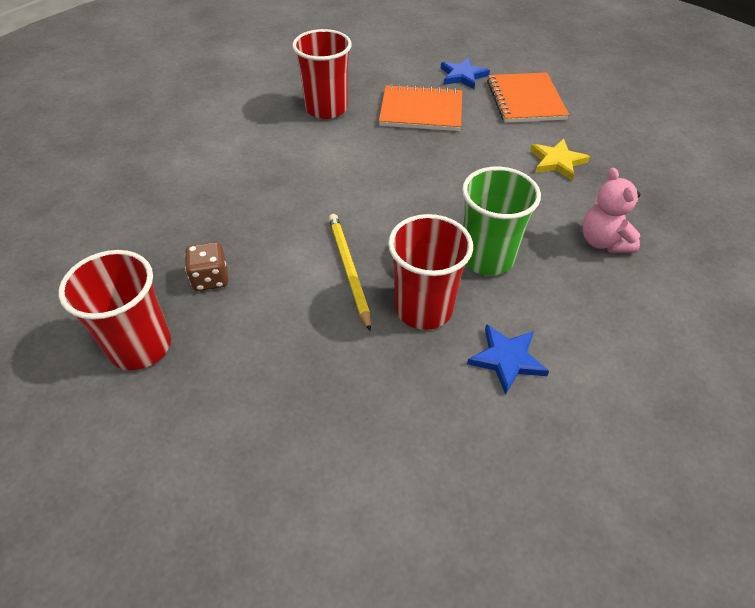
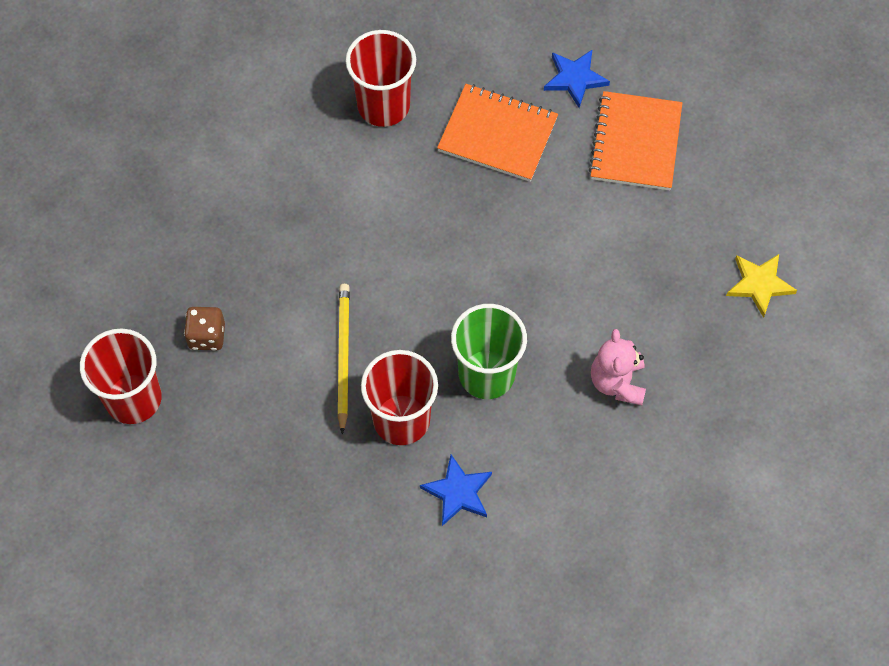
camera: 15 degrees right, 15 degrees up
(557, 161) = (624, 257): yellow star -> yellow star (759, 284)

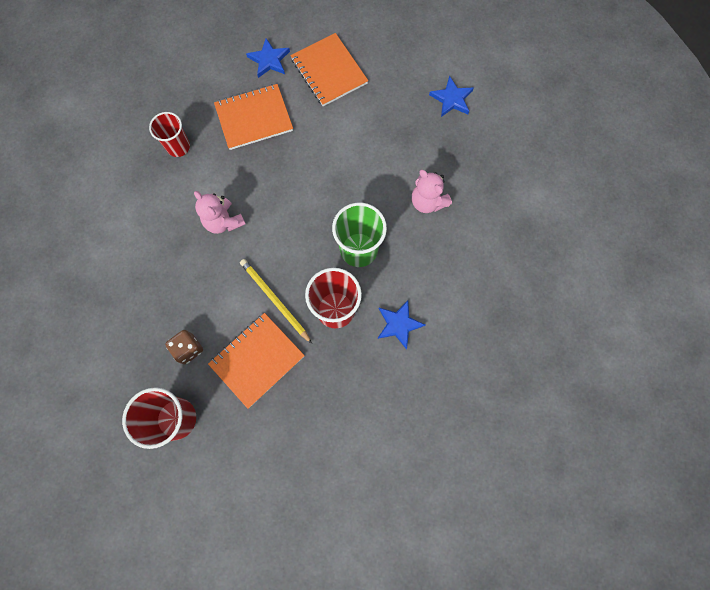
camera: 40 degrees left, 10 degrees up
(268, 405) = (257, 360): none -> orange notebook
(362, 227) = (223, 221): none -> pink teddy bear
(383, 105) = (178, 147): red cup -> red cup, size x0.66
(759, 284) = (451, 99): yellow star -> blue star

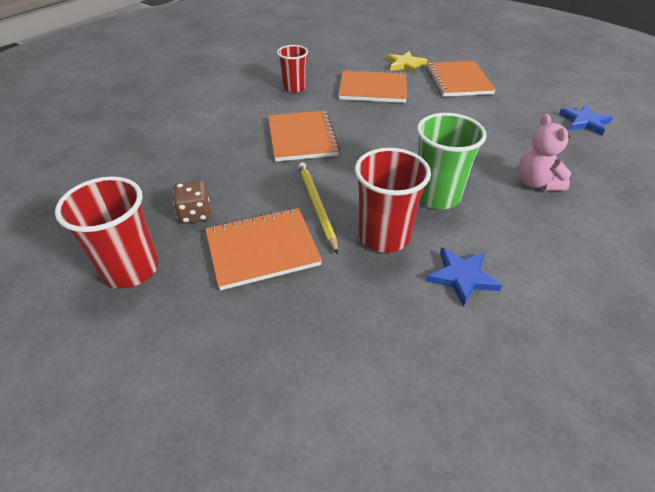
camera: 25 degrees right, 30 degrees down
(223, 221) = (302, 138): pink teddy bear -> orange notebook
(269, 60) = (405, 65): blue star -> yellow star

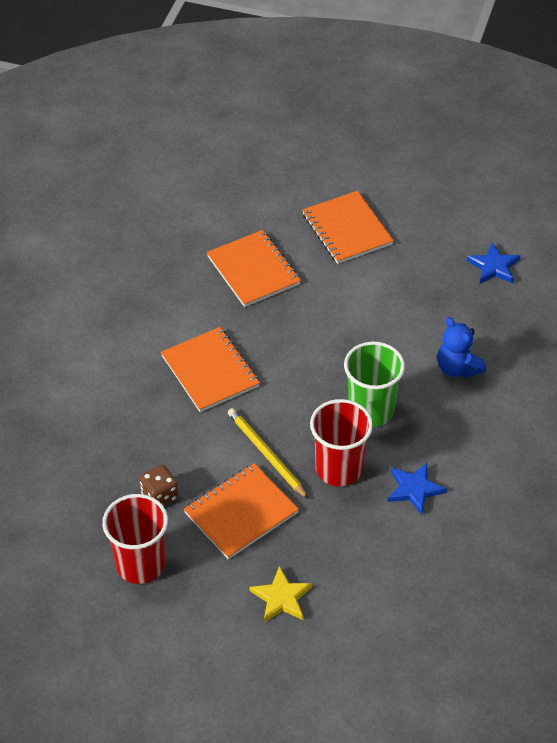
camera: 20 degrees left, 5 degrees up
(294, 88) = (161, 293): red cup -> none
(372, 89) = (254, 270): orange notebook -> orange notebook turned 75 degrees clockwise
(405, 65) = (276, 214): yellow star -> yellow star (281, 598)
(536, 183) = (457, 368): pink teddy bear -> blue teddy bear

